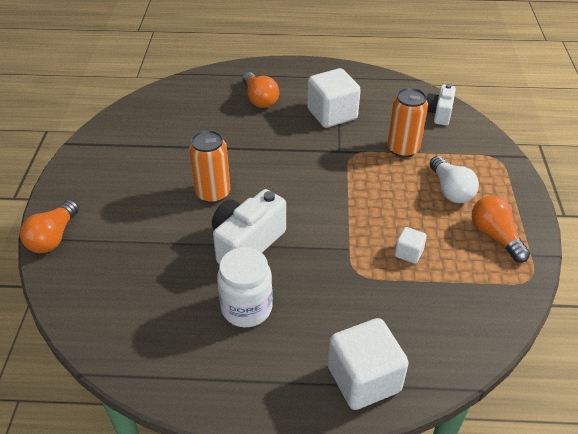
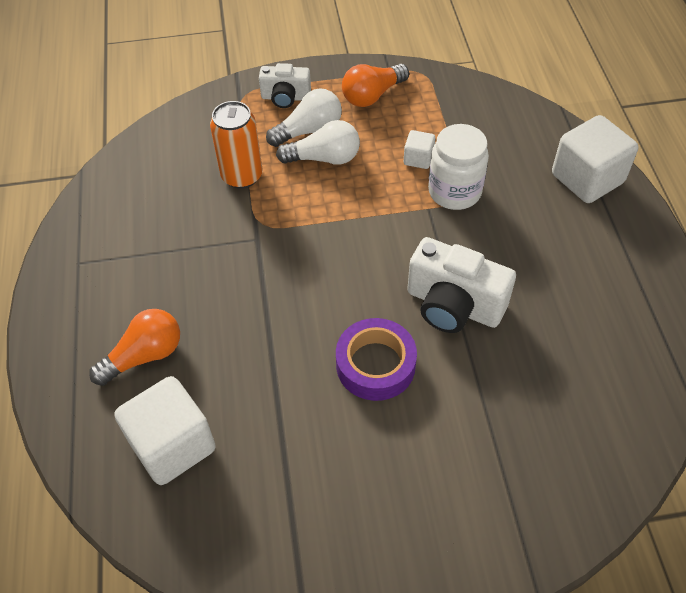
camera: 100 degrees left, 10 degrees up
(53, 237) = (522, 548): orange light bulb -> none
(213, 193) = (375, 365): orange can -> purple tape
(246, 308) = (547, 284): white jar -> white jar (454, 191)
(332, 114) = (175, 257): white cube -> white cube (173, 445)
(416, 194) = (324, 158): none -> white light bulb
(439, 113) = (161, 146): white camera -> white camera (285, 97)

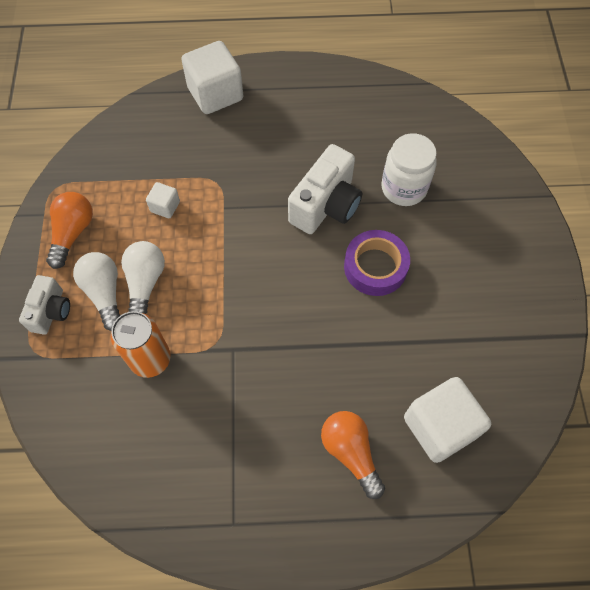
camera: 85 degrees left, 10 degrees up
(372, 95) = (73, 233): orange light bulb -> orange light bulb turned 135 degrees counterclockwise
(454, 191) = (209, 185): white jar -> white jar (404, 188)

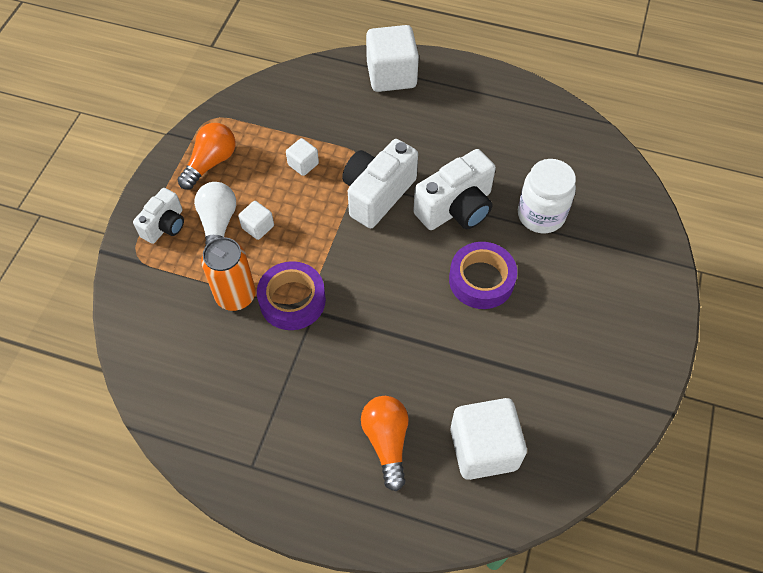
camera: 20 degrees right, 5 degrees down
(145, 283) = (258, 227): white light bulb -> white cube
(208, 345) = (292, 300): none -> purple tape
(248, 214) = (377, 194): none -> white camera

